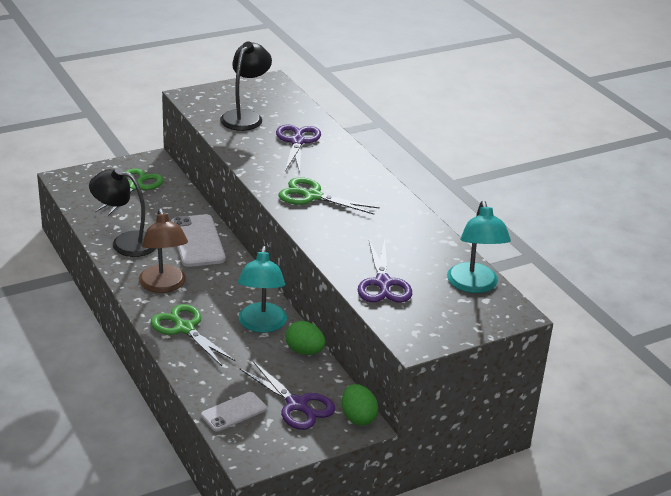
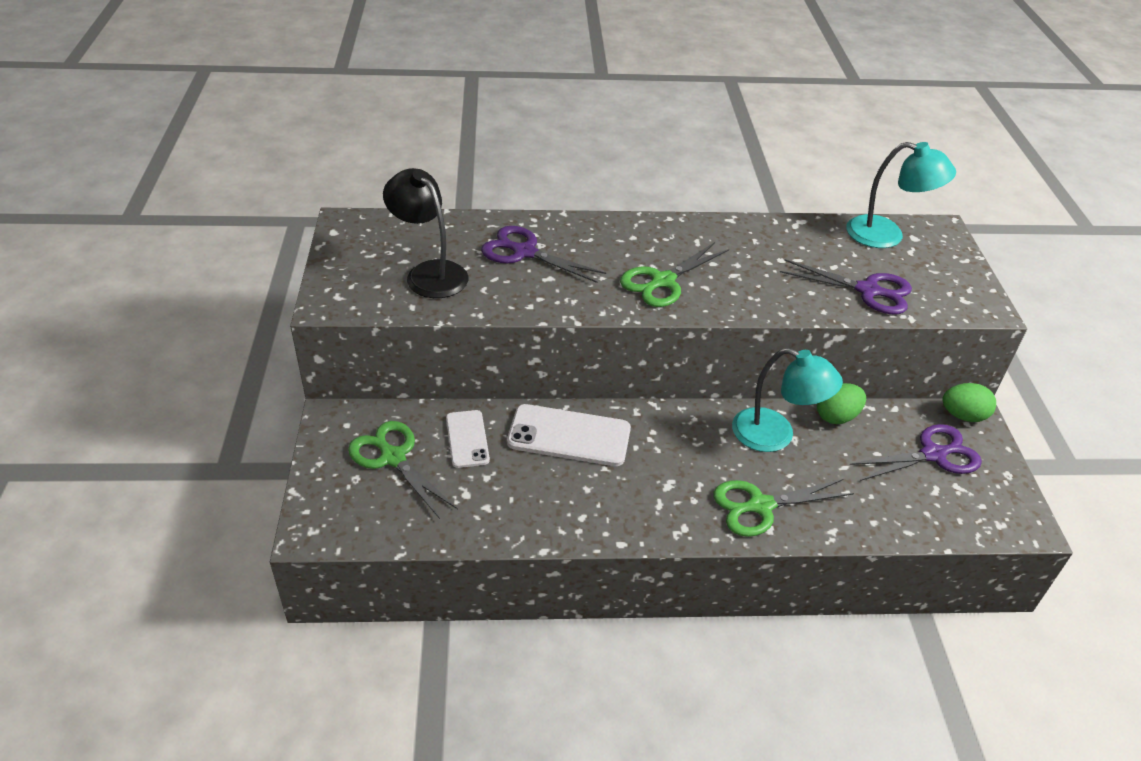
camera: 65 degrees left, 10 degrees up
(125, 242) = (534, 508): black lamp -> none
(164, 285) = (657, 498): brown lamp -> none
(234, 412) = (938, 511): white phone -> white phone (467, 439)

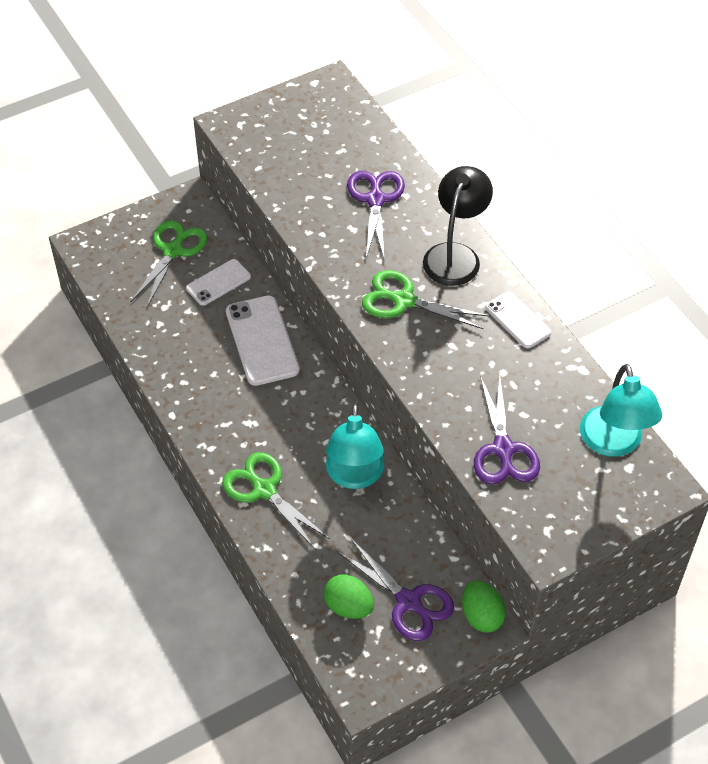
camera: 65 degrees right, 10 degrees up
(429, 273) = (305, 158): black lamp -> black lamp (455, 255)
(728, 231) = (518, 320): none -> white phone
(836, 416) = (410, 515): green egg -> green egg (348, 607)

